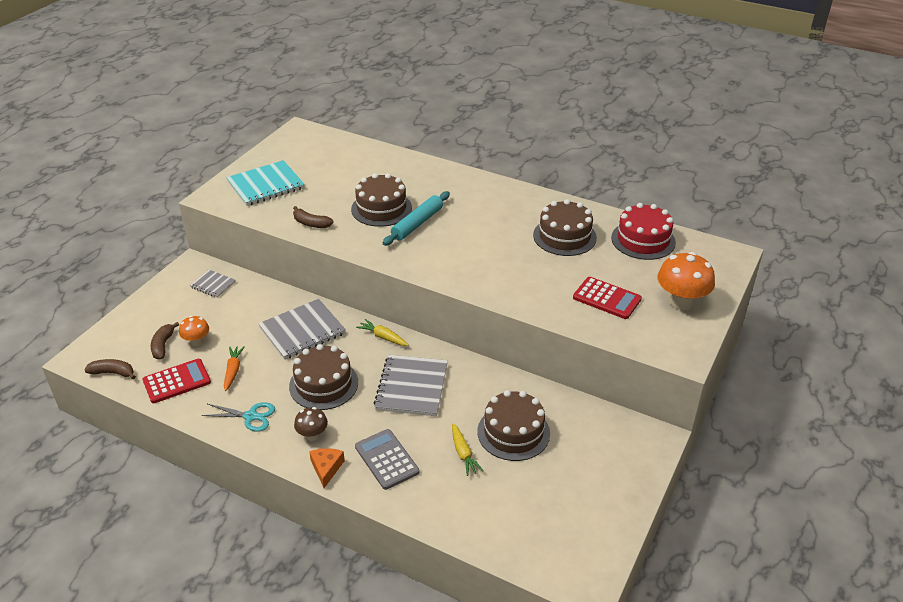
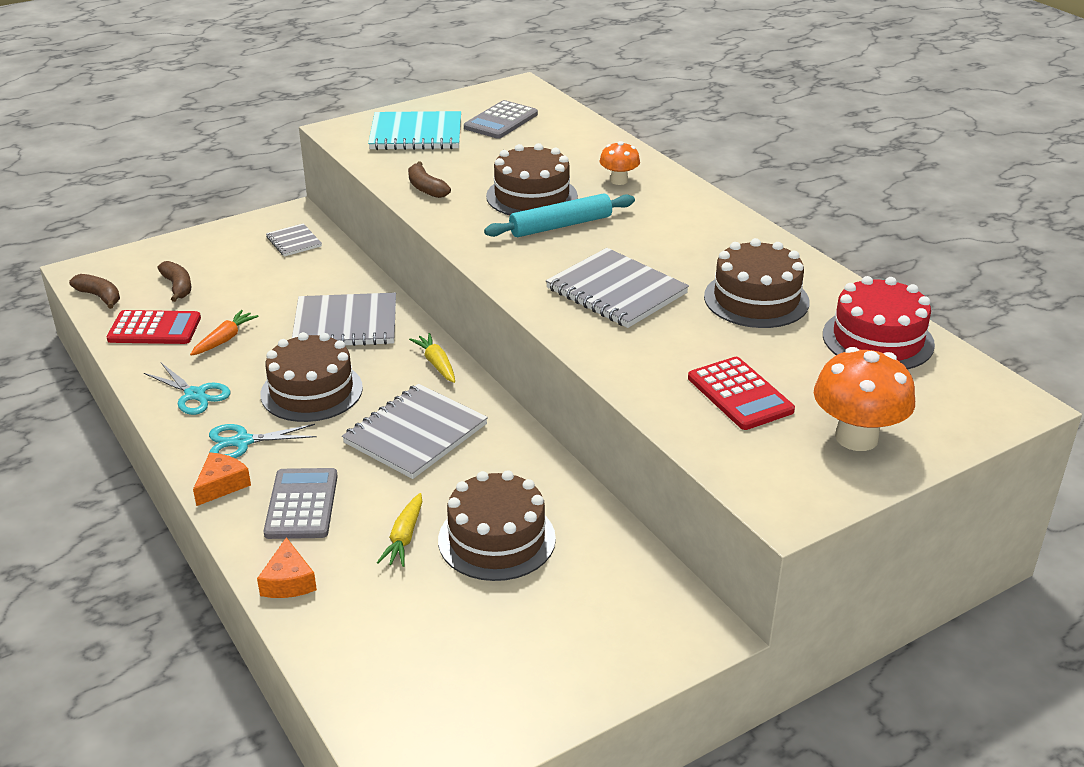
camera: 30 degrees right, 5 degrees down
(163, 345) = (178, 287): brown banana -> brown banana turned 120 degrees clockwise
(197, 341) = (217, 295): orange mushroom -> orange mushroom (619, 180)
(312, 159) = (501, 121): none -> grey calculator
(312, 435) = (242, 442): brown mushroom -> turquoise scissors
(423, 509) = (288, 581): none -> orange cheese
(488, 257) = (616, 291): none -> grey notebook

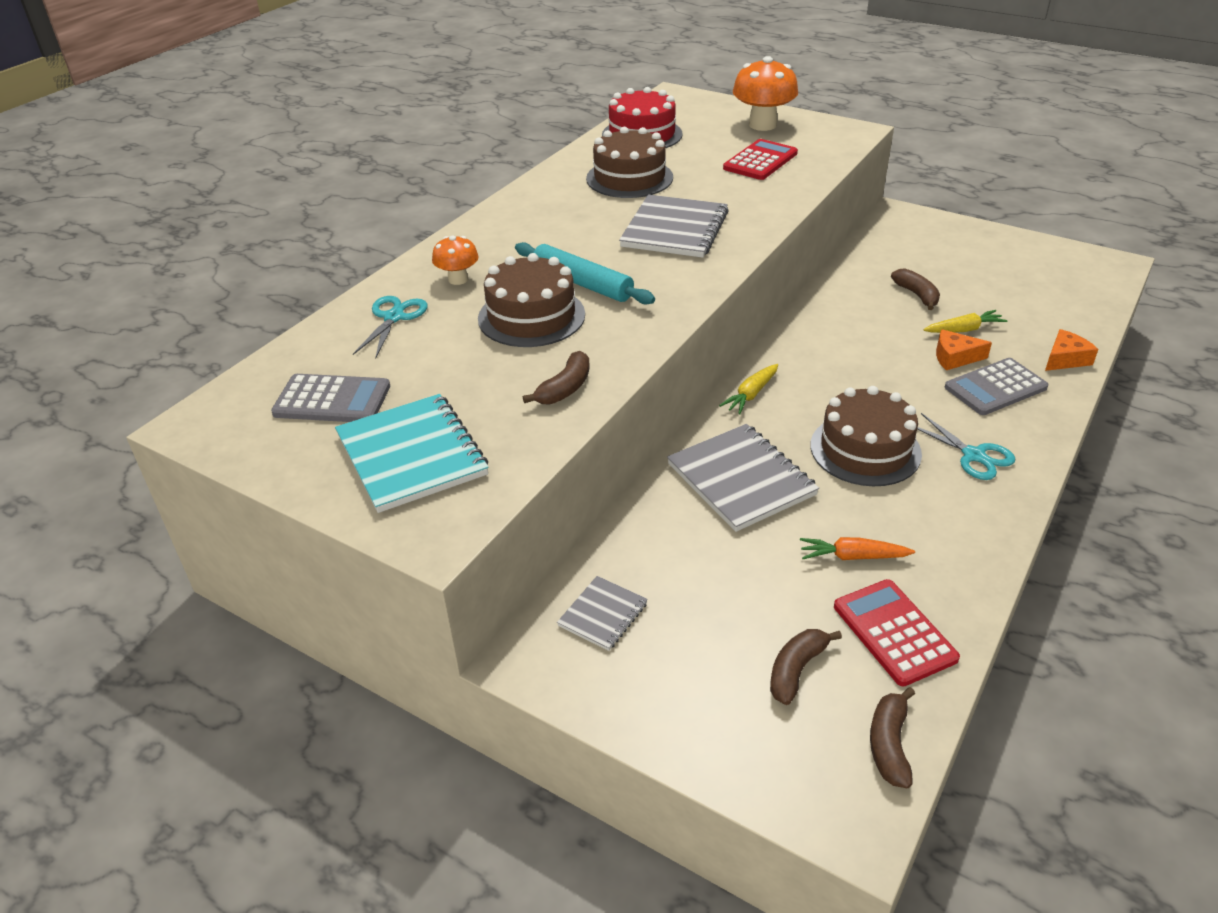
camera: 115 degrees left, 5 degrees up
(195, 395) = (955, 524): turquoise scissors -> turquoise scissors (394, 317)
(222, 485) = (1031, 439): orange cheese -> orange cheese (954, 357)
(415, 434) = (854, 368): grey notebook -> none
(496, 539) = (916, 295): brown cake -> brown banana

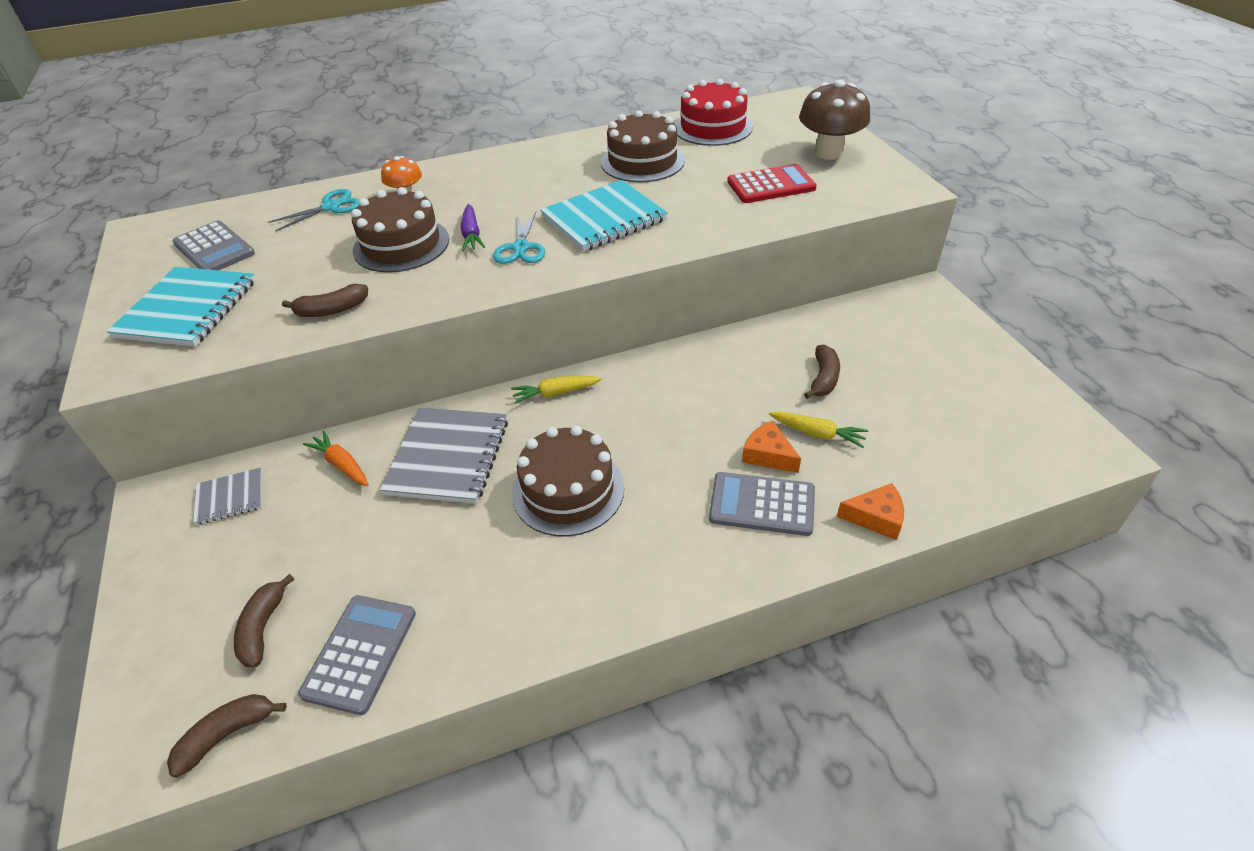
camera: 40 degrees right, 5 degrees up
(582, 283) = (471, 234): turquoise rolling pin -> purple carrot
(674, 229) = (604, 218): grey notebook -> turquoise notebook
(762, 125) = (829, 152): orange mushroom -> brown mushroom
(796, 670) = (263, 628): brown banana -> brown banana turned 75 degrees counterclockwise
(853, 556) = (426, 572): orange carrot -> orange carrot (342, 465)
(894, 632) = (360, 653): red calculator -> grey calculator
(974, 455) = (645, 553): turquoise scissors -> turquoise scissors (521, 248)

